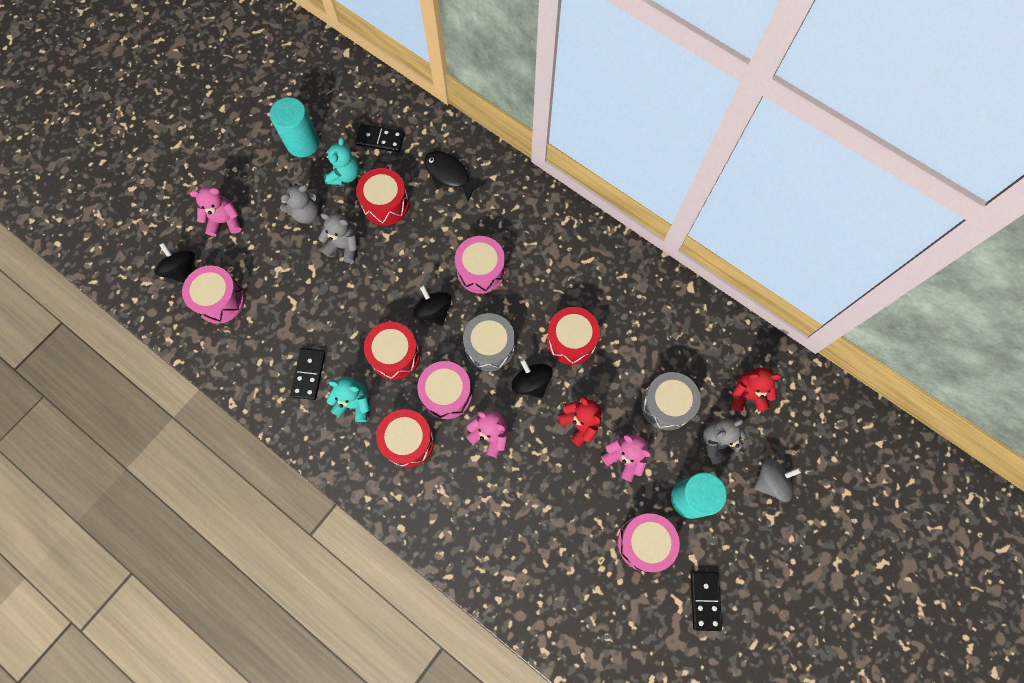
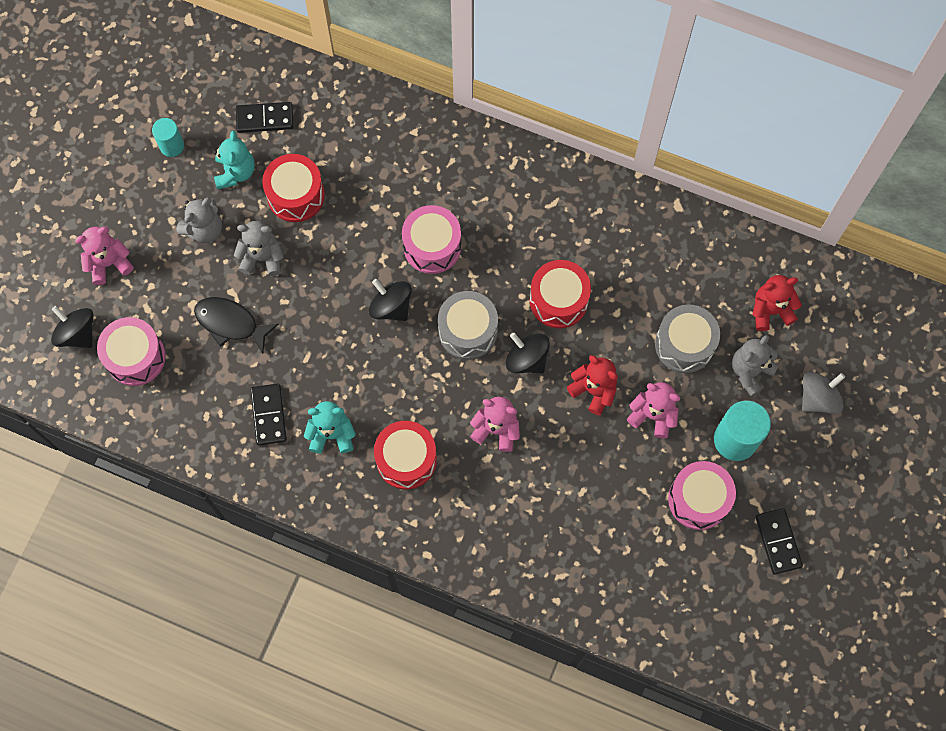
camera: 15 degrees left, 0 degrees up
(303, 143) = (172, 146): turquoise cylinder -> turquoise cylinder, size x0.59
(395, 355) = (362, 368): red drum -> none
(446, 394) = (434, 396): pink drum -> none
(449, 175) = (361, 142): black fish -> black fish (231, 323)

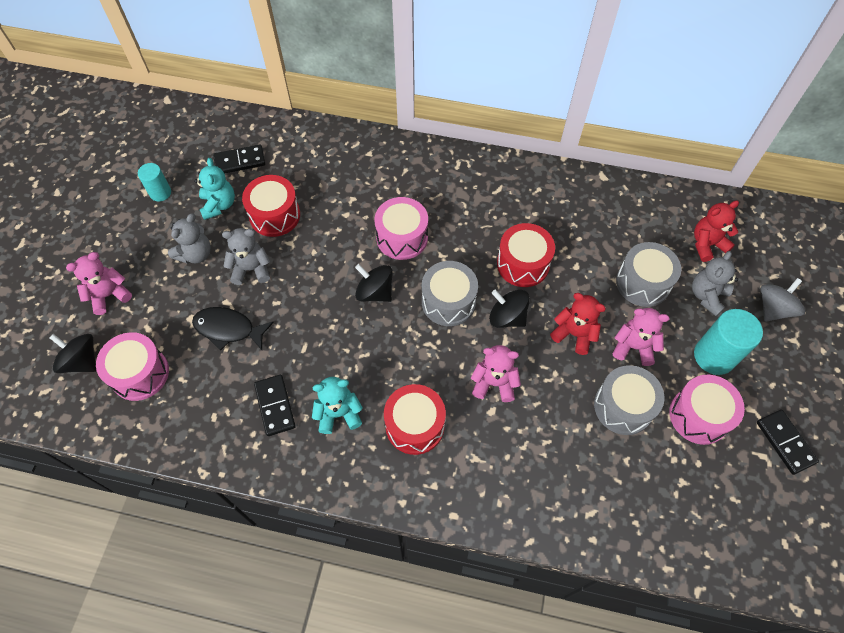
camera: 10 degrees left, 10 degrees down
(623, 477) = (623, 406): none -> grey drum

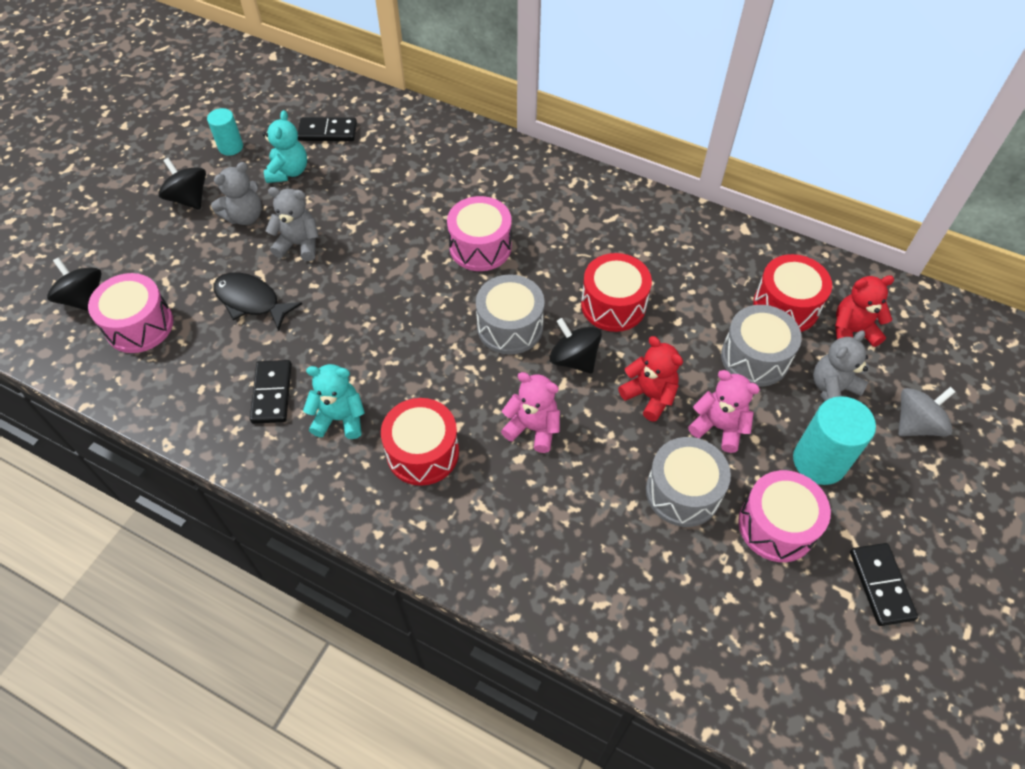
camera: 15 degrees right, 5 degrees down
(109, 295) = (138, 239): pink teddy bear -> none
(275, 215) = (345, 194): red drum -> red drum (786, 306)
(375, 292) = (428, 298): black spinning top -> black spinning top (189, 198)

